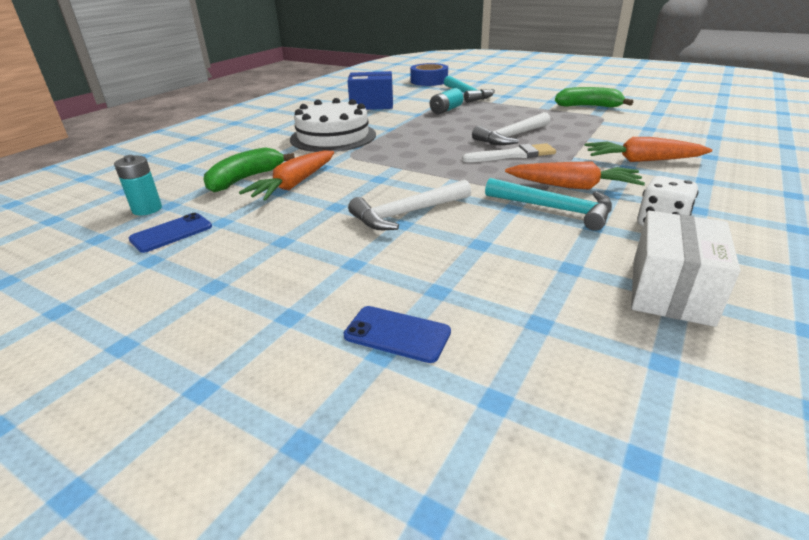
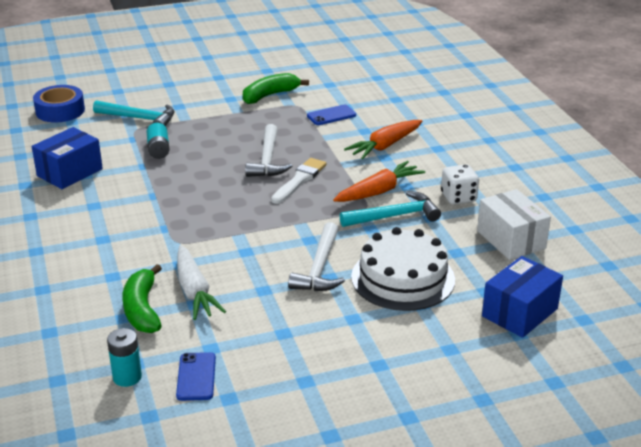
camera: 50 degrees left, 0 degrees up
(294, 184) = (194, 291): orange carrot -> white carrot
(333, 137) = (119, 230): white cake -> white cake (403, 278)
(397, 334) = (441, 336): blue phone -> blue phone (331, 115)
(544, 376) = (519, 312): none -> blue box

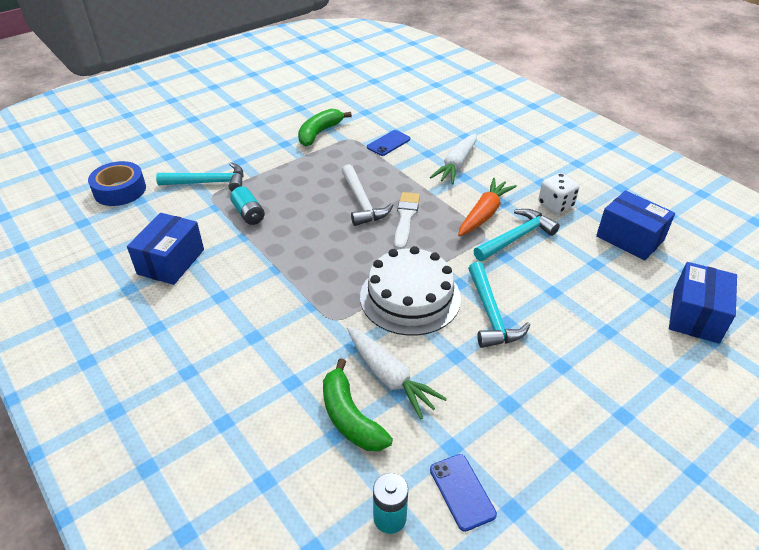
camera: 20 degrees left, 10 degrees up
(319, 268) = (491, 314): white hammer -> turquoise hammer
(385, 146) = (456, 165): orange carrot -> white carrot
(403, 278) = (572, 305): white cake -> white cake (410, 297)
(511, 240) = (629, 238): white box -> blue box

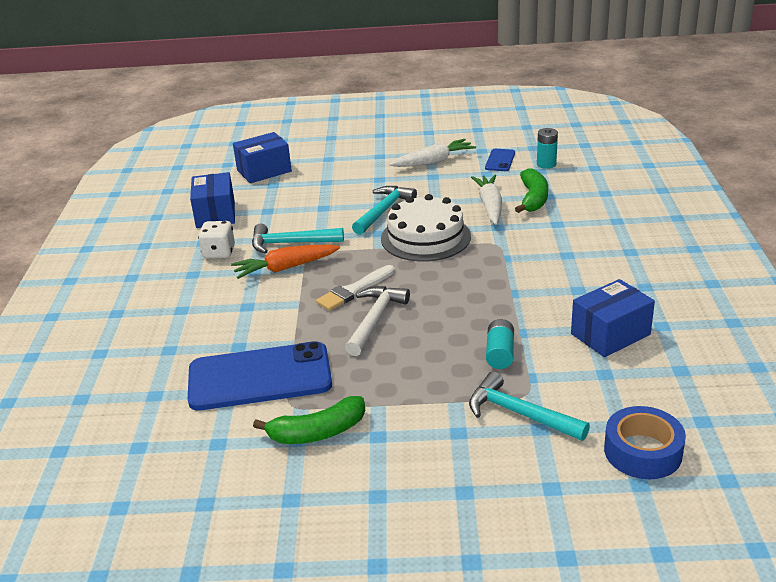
camera: 140 degrees left, 10 degrees down
(388, 143) = (260, 377): blue phone -> blue phone, size x2.24
(456, 165) = (234, 320): white carrot -> white carrot (433, 161)

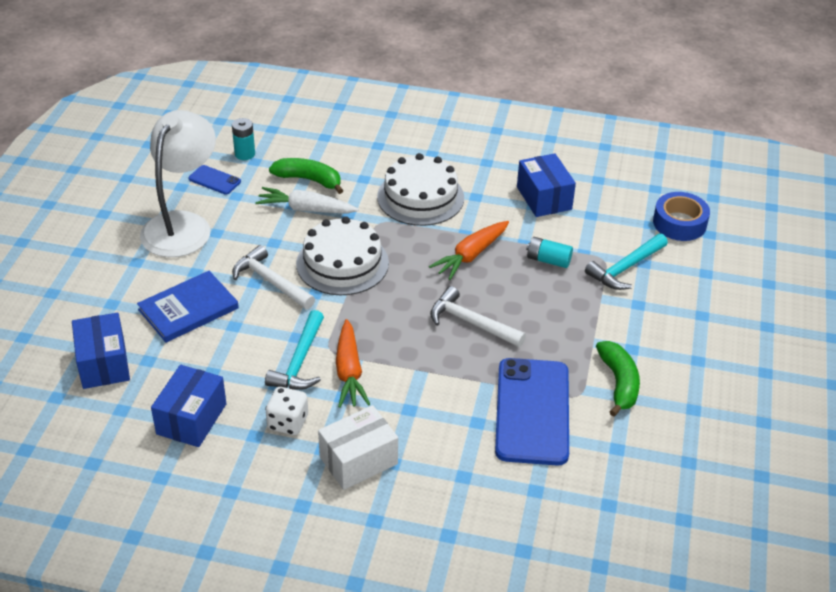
camera: 80 degrees left, 10 degrees up
(181, 292) = (358, 460): none -> white box
(215, 214) = (191, 419): blue box -> blue box turned 75 degrees counterclockwise
(334, 186) = (188, 309): none -> blue book
(354, 290) = (415, 328): white brush -> none
(384, 211) = (270, 281): turquoise hammer -> white hammer
(433, 161) = (182, 225): white carrot -> white lamp
(477, 303) = (471, 255): none -> orange carrot
(551, 258) = (420, 197): none -> white cake

